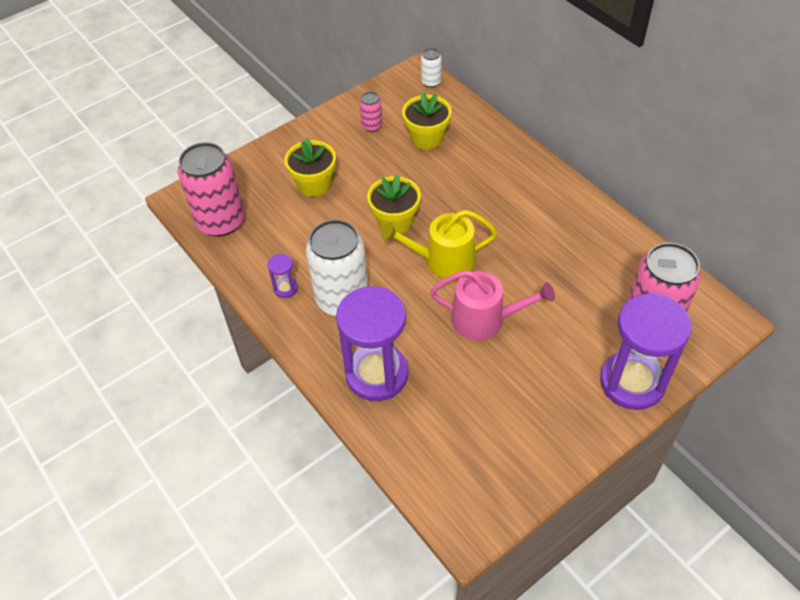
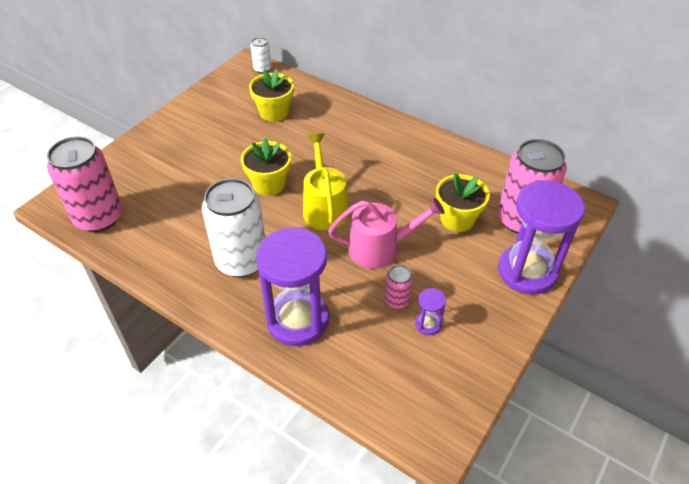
camera: 20 degrees left, 5 degrees down
(285, 288) = (183, 263): purple hourglass -> purple hourglass (428, 324)
(314, 184) = (182, 168): yellow flower pot -> yellow flower pot (457, 219)
(372, 126) = (221, 111): pink can -> pink can (397, 300)
(443, 260) = (324, 208): yellow watering can -> yellow watering can turned 105 degrees clockwise

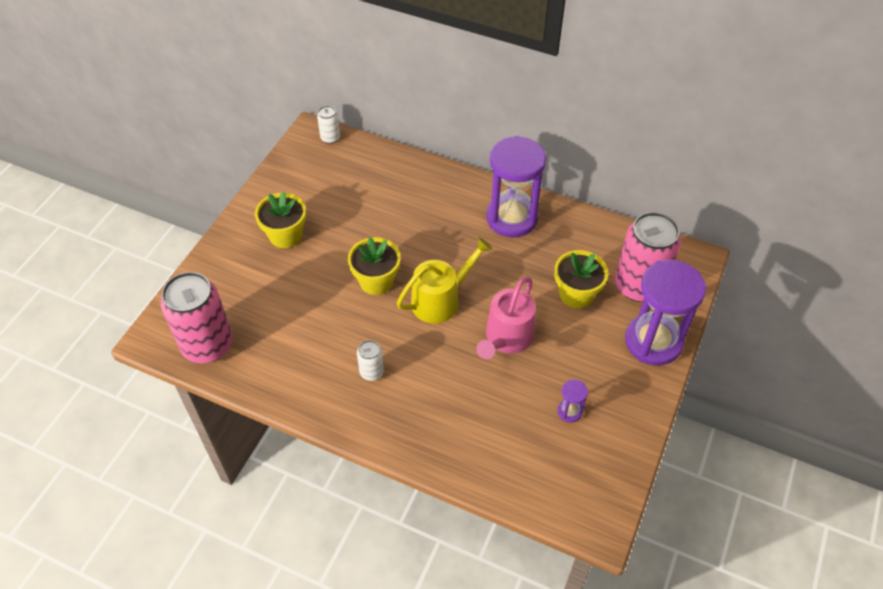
camera: 10 degrees left, 5 degrees up
(241, 260) = (371, 372): white can -> white can, size x0.46
(274, 112) = (358, 192): yellow flower pot -> yellow flower pot (285, 235)
(297, 320) = (444, 427): purple hourglass -> purple hourglass (512, 218)
(324, 208) = (440, 300): yellow watering can -> yellow watering can turned 75 degrees clockwise
(380, 249) = (507, 338): pink watering can -> pink watering can turned 135 degrees clockwise
(397, 300) = (535, 391): pink can -> none

